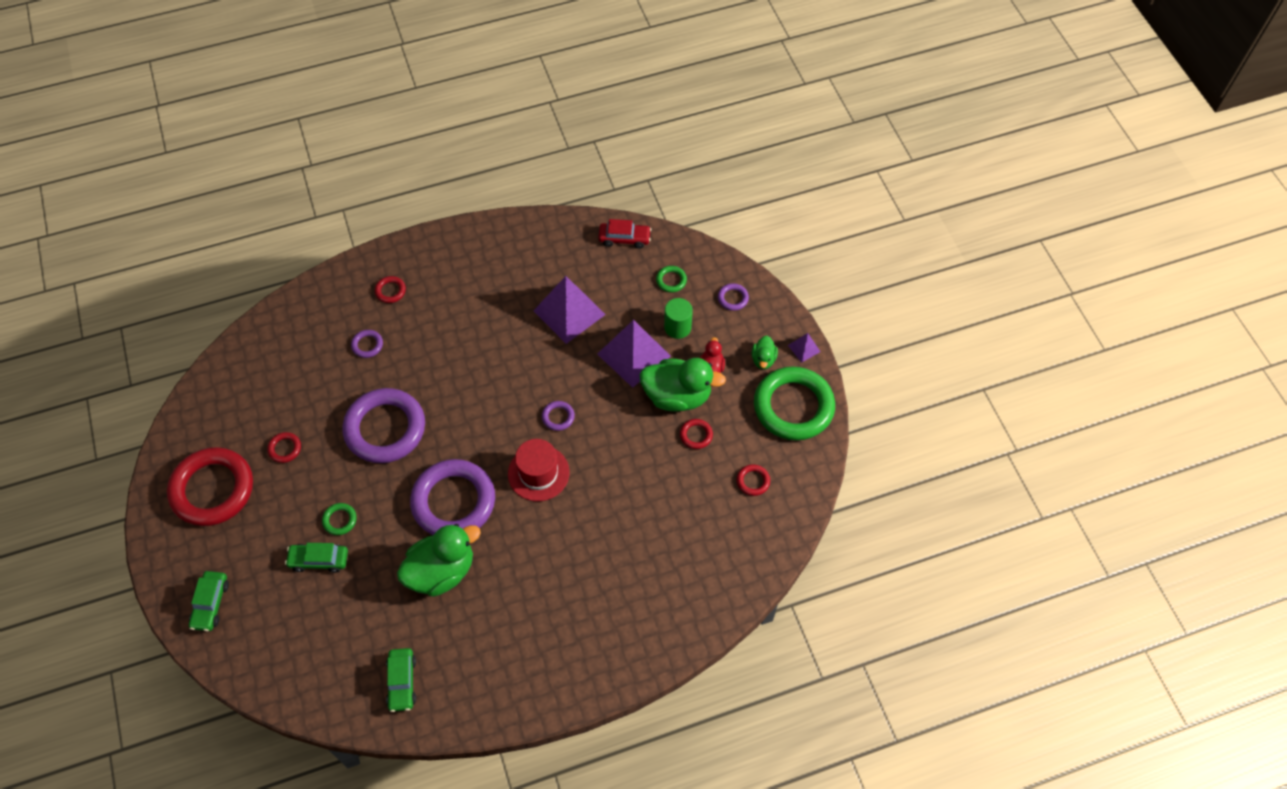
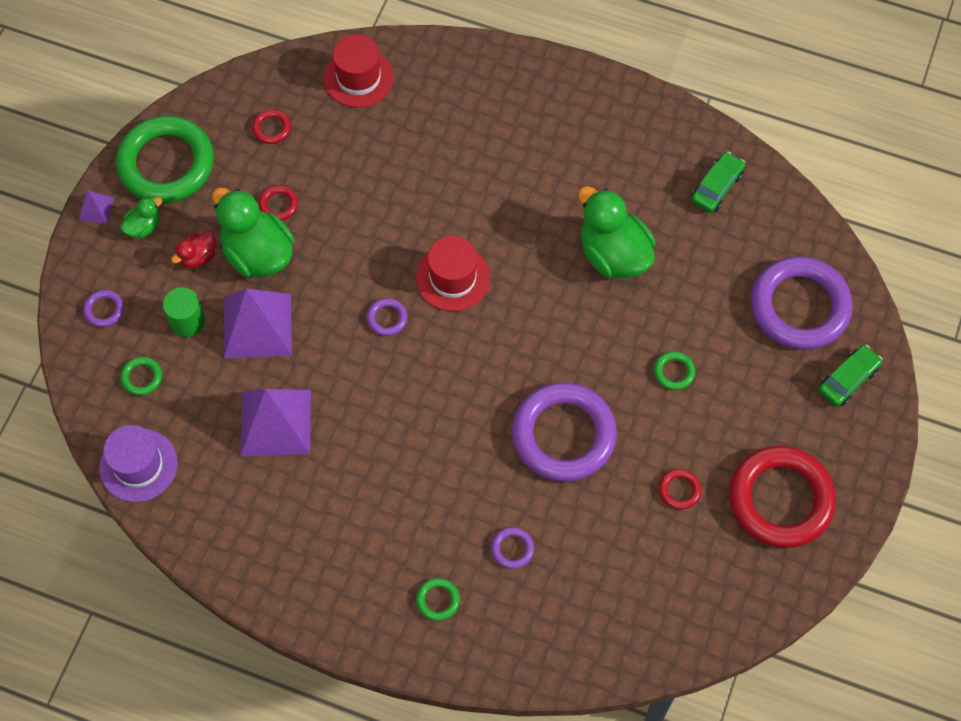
camera: 140 degrees left, 5 degrees up
(319, 560) = (719, 347): green car -> none
(390, 291) = (438, 600): red ring -> green ring
(441, 571) = (613, 254): green duck -> green duck turned 45 degrees clockwise
(453, 501) = (553, 310): purple ring -> purple ring (799, 307)
(624, 238) = (138, 465): red car -> purple hat
(732, 564) = (358, 77): none -> red hat

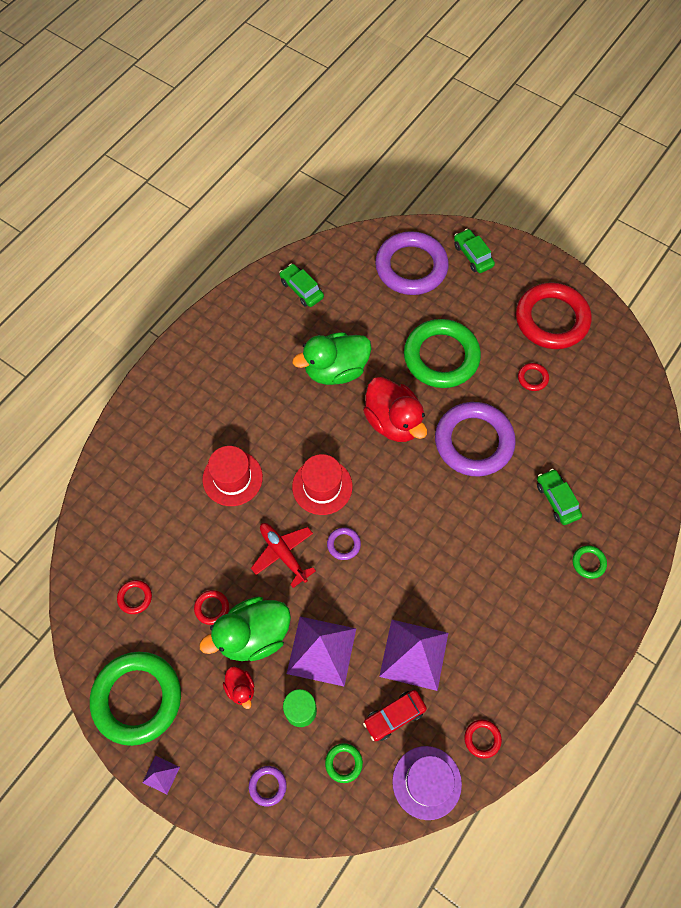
camera: 75 degrees left, 0 degrees up
(144, 227) = (195, 732): green duck -> none
(197, 514) = (482, 739): none -> red ring
(202, 417) = (394, 716): none -> red car
(358, 77) = (112, 514): red hat -> red hat (232, 478)
(359, 258) = (283, 553): none -> red plane
(512, 549) = (557, 500): purple ring -> green car
(562, 336) = (393, 421): none -> red duck
(674, 372) = (441, 357): green ring -> green ring, size x2.48

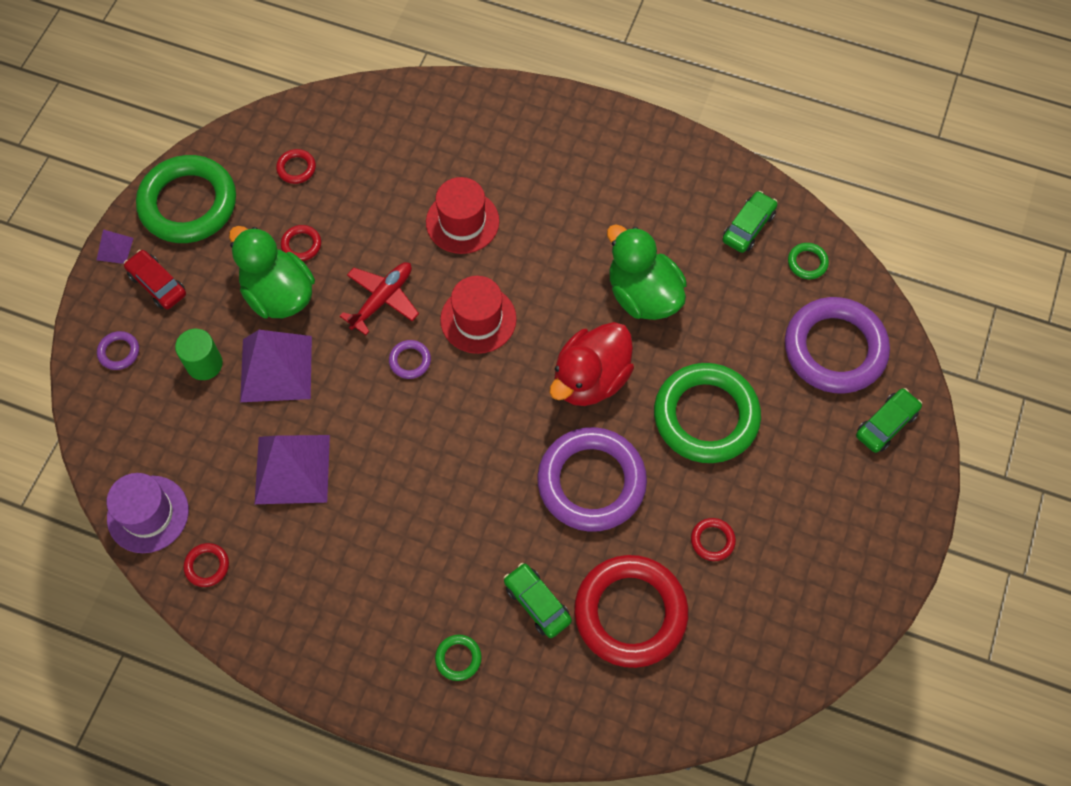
camera: 75 degrees right, 0 degrees up
(241, 688) = (217, 298): red duck -> none
(343, 763) = (155, 422): green ring -> green ring (807, 263)
(394, 716) = (216, 463): red car -> red car (157, 284)
(551, 319) = (818, 550): red ring -> red ring (630, 613)
(557, 500) = (537, 603): green car -> green car turned 90 degrees counterclockwise

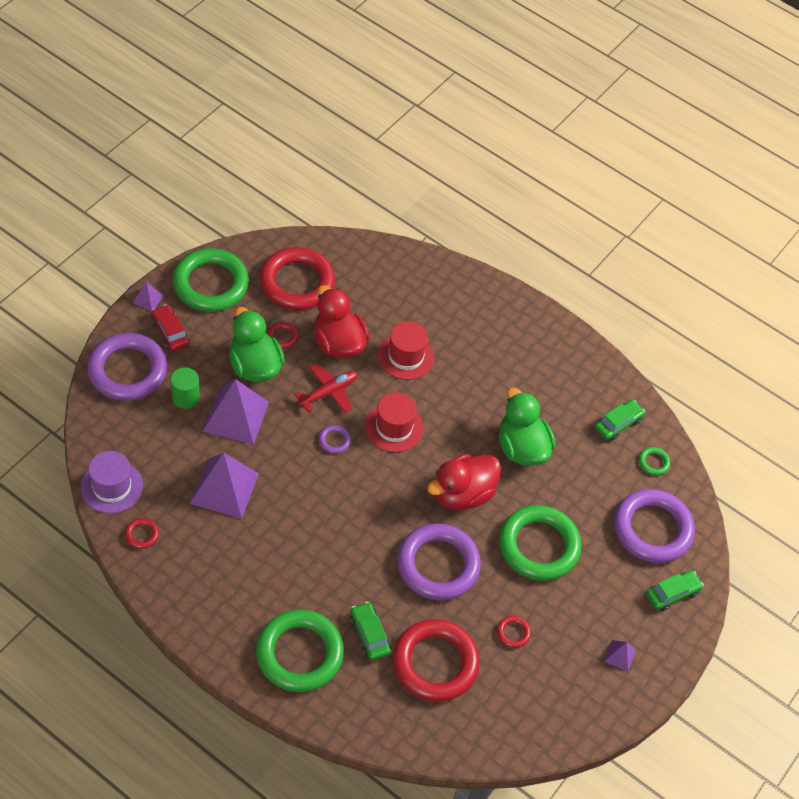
camera: 10 degrees right, 10 degrees down
(119, 352) = (127, 370): purple ring -> purple ring, size x2.48
(296, 168) = (297, 283): red ring -> red ring, size x2.48
(373, 231) = (338, 343): none -> red duck
(458, 658) = (299, 653): green ring -> green ring, size x2.48
(850, 526) = (620, 655): none -> purple pyramid

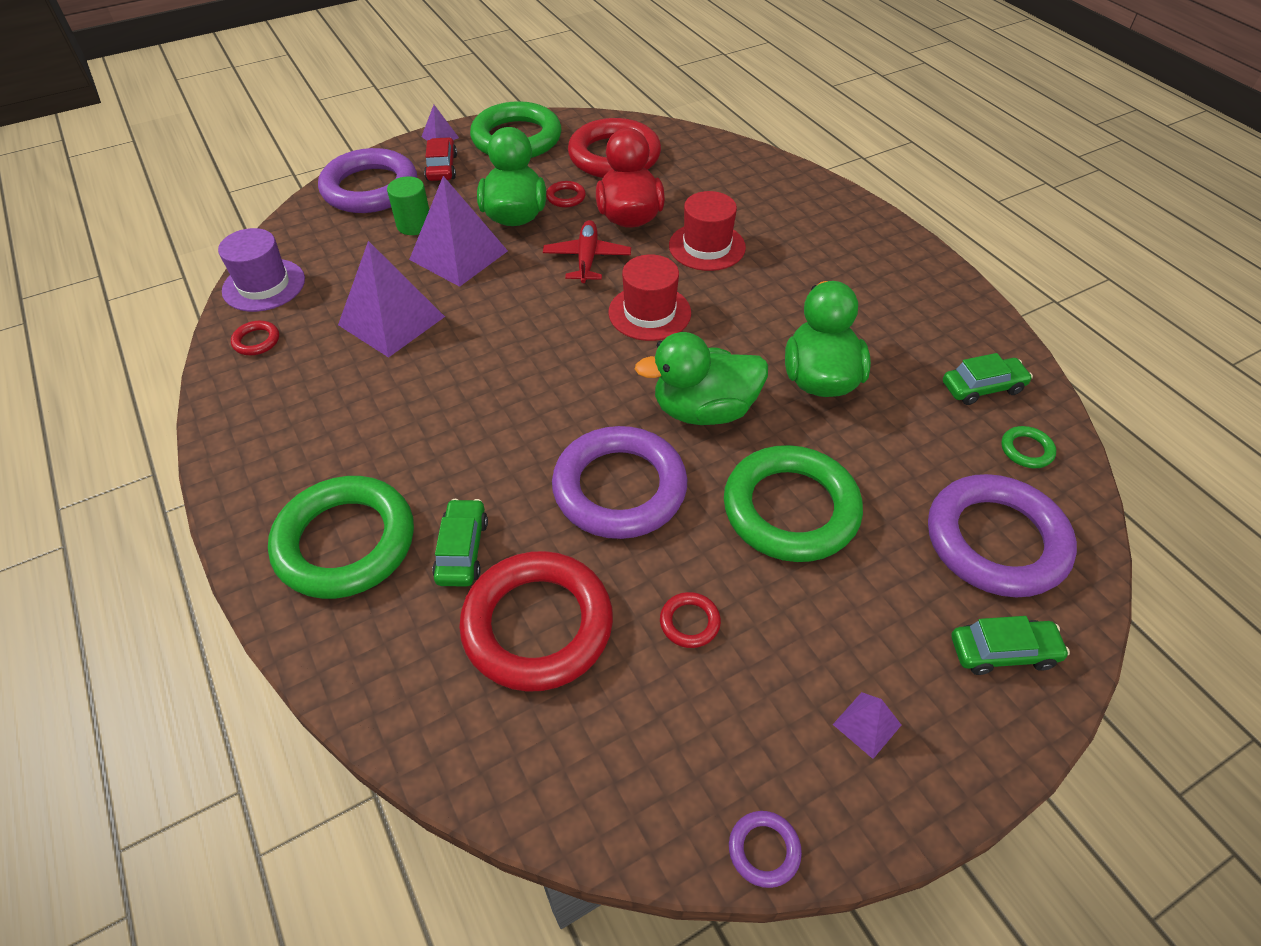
camera: 30 degrees right, 5 degrees down
(329, 392) = (587, 259): red plane -> red plane turned 75 degrees counterclockwise
(334, 441) = (562, 307): purple ring -> purple ring (764, 850)
(462, 494) = (704, 410): red duck -> green duck

